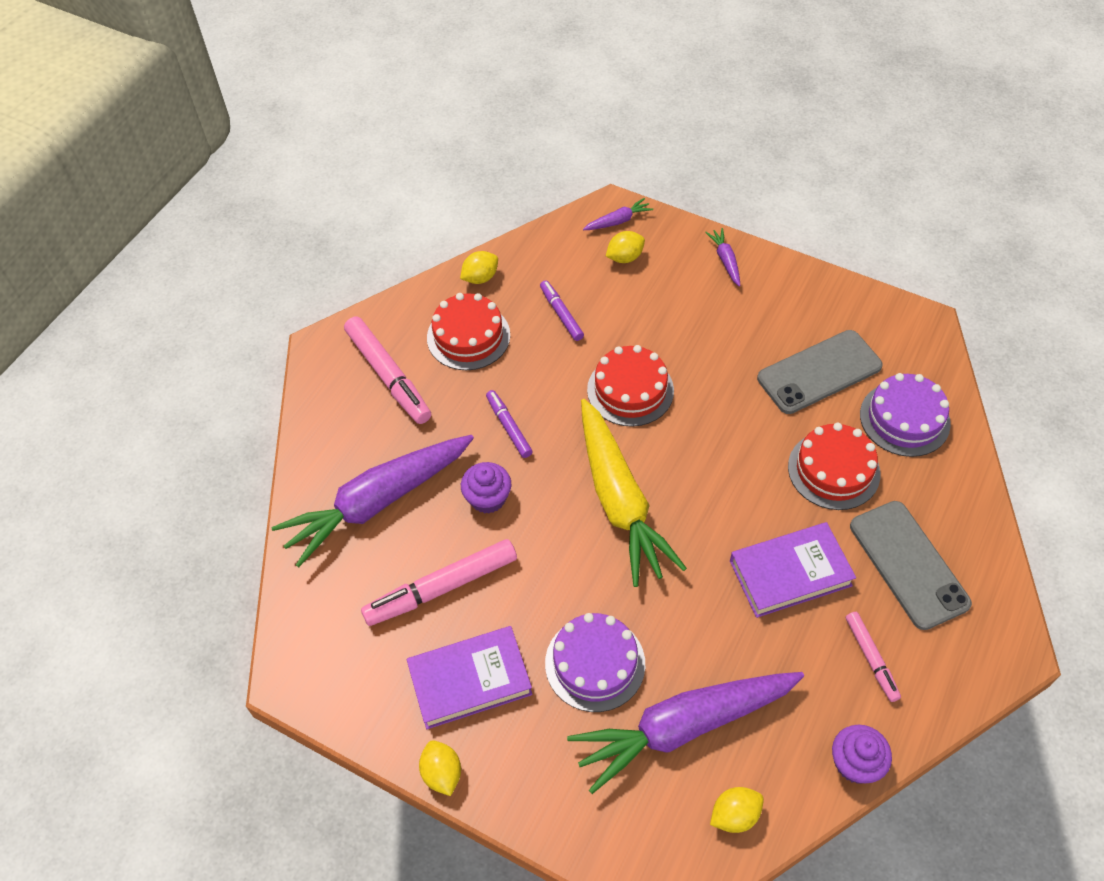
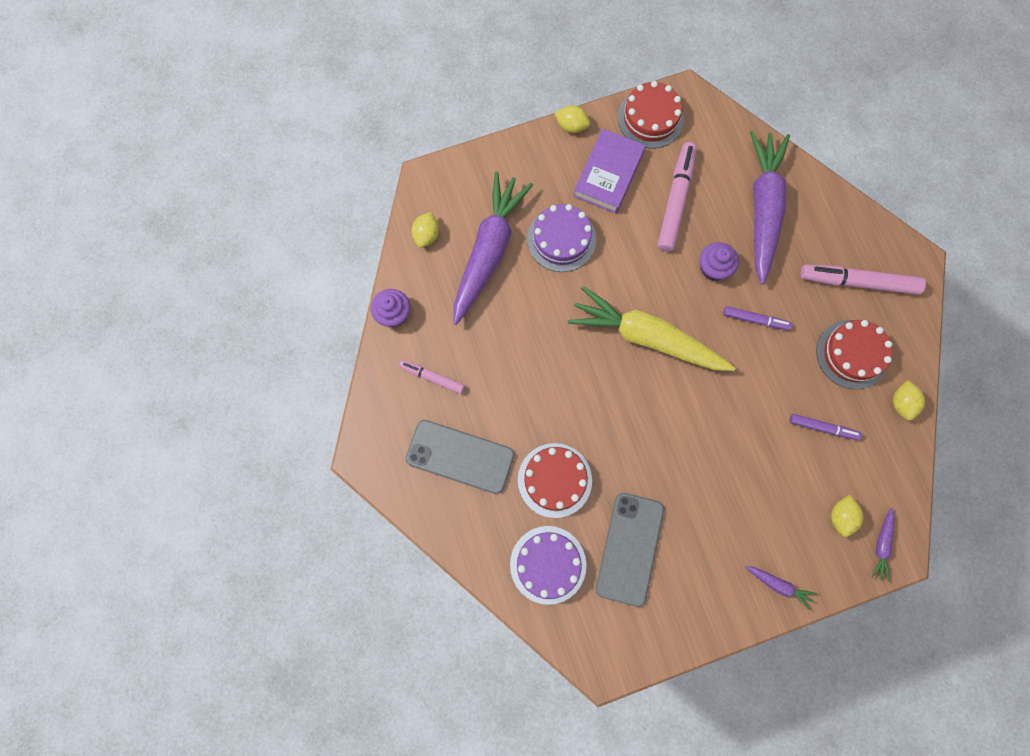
camera: 130 degrees right, 20 degrees up
(630, 390) = (721, 415): red cake -> red cake (650, 118)
(790, 573) = (516, 386): purple book -> none

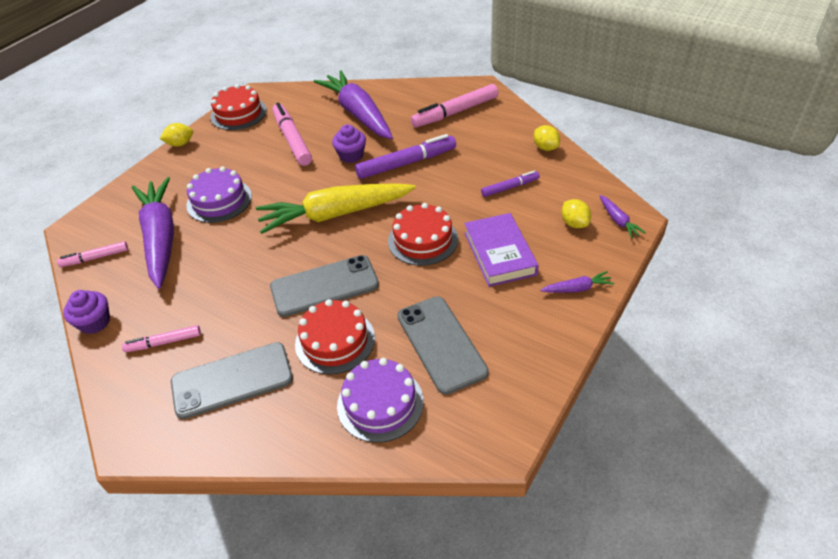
camera: 35 degrees left, 30 degrees down
(427, 235) = (95, 258): yellow lemon -> pink marker
(583, 416) = (324, 286): none -> grey phone
(608, 174) = (229, 152): purple book -> purple book (499, 253)
(755, 320) = (406, 163): purple marker -> purple marker, size x1.77
(852, 354) = (488, 144): red cake -> red cake (423, 240)

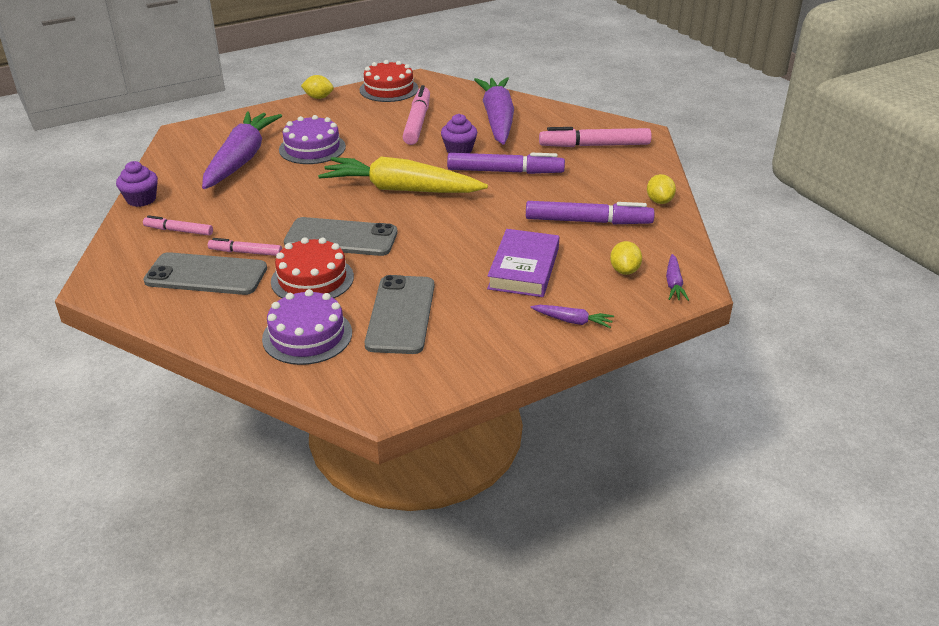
camera: 25 degrees right, 10 degrees down
(95, 258) = (180, 157): pink marker -> pink marker (245, 252)
(423, 240) = (461, 234): red cake -> none
(510, 187) = (588, 221): purple marker -> purple marker, size x1.77

